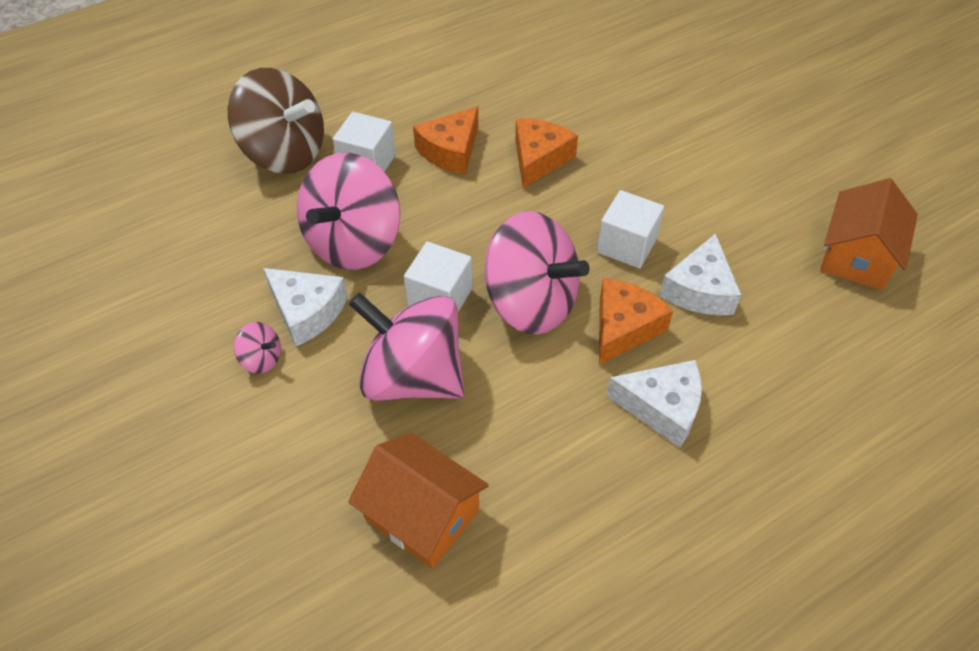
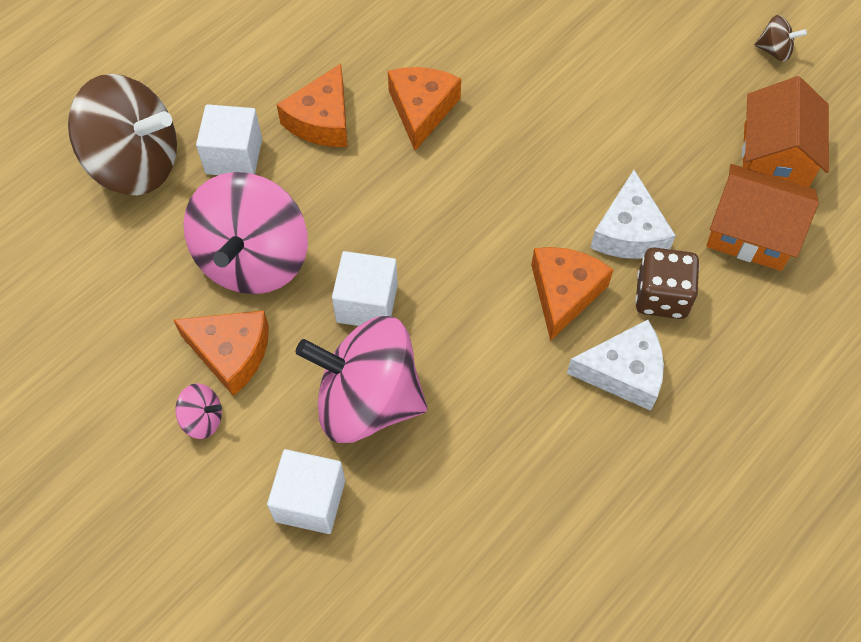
camera: 15 degrees left, 10 degrees up
(307, 312) = (231, 353): white cheese -> orange cheese
(422, 514) = (423, 544): orange house -> orange house (751, 232)
(530, 303) = (462, 287): pink spinning top -> none
(626, 245) = (542, 196): white cube -> white cube (310, 501)
(717, 350) = (661, 296): none -> brown dice
(876, 172) = (774, 51): none -> brown spinning top

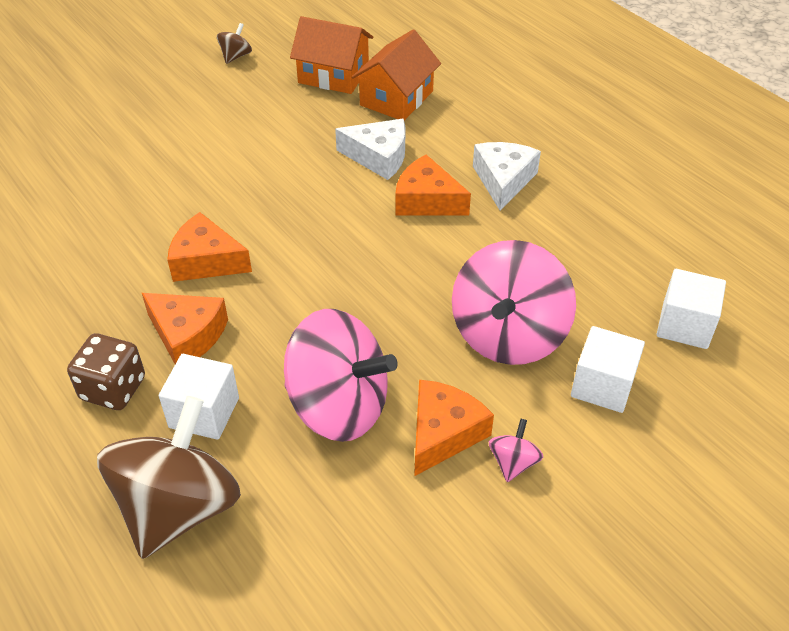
camera: 80 degrees left, 15 degrees down
(367, 303) = (409, 324): white cube -> white cube (685, 325)
(661, 296) = (441, 150): brown dice -> brown dice (113, 388)

